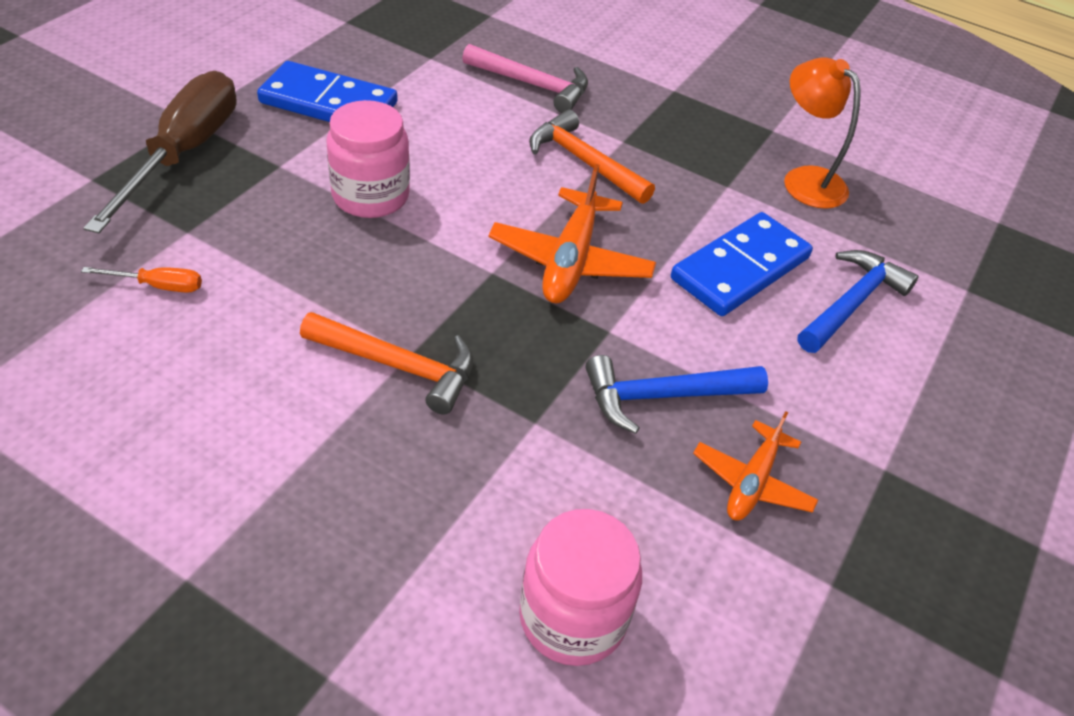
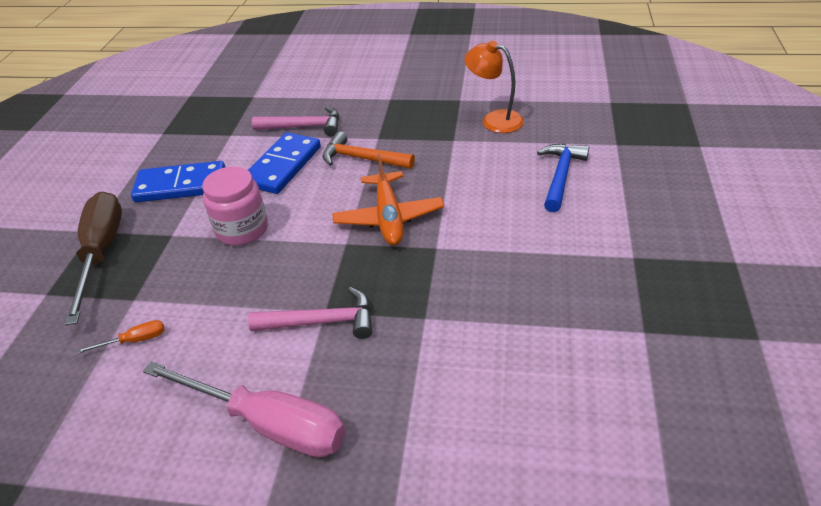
camera: 15 degrees left, 5 degrees down
(254, 469) = (268, 423): none -> pink screwdriver
(398, 366) = (322, 322): orange hammer -> pink hammer
(572, 617) = (515, 418): pink jar -> none
(663, 396) = (489, 271): blue hammer -> none
(740, 269) = (489, 182): blue domino -> blue domino (283, 166)
(752, 482) = (568, 296): orange plane -> none

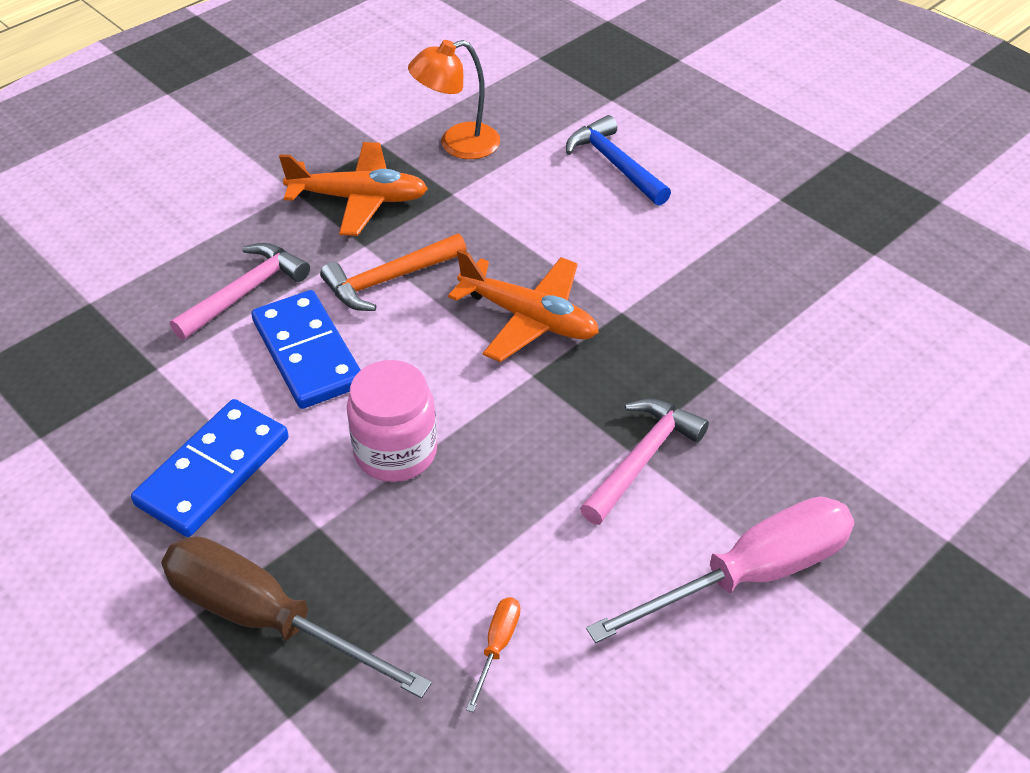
camera: 55 degrees left, 5 degrees up
(409, 117) = (359, 198): none -> orange plane

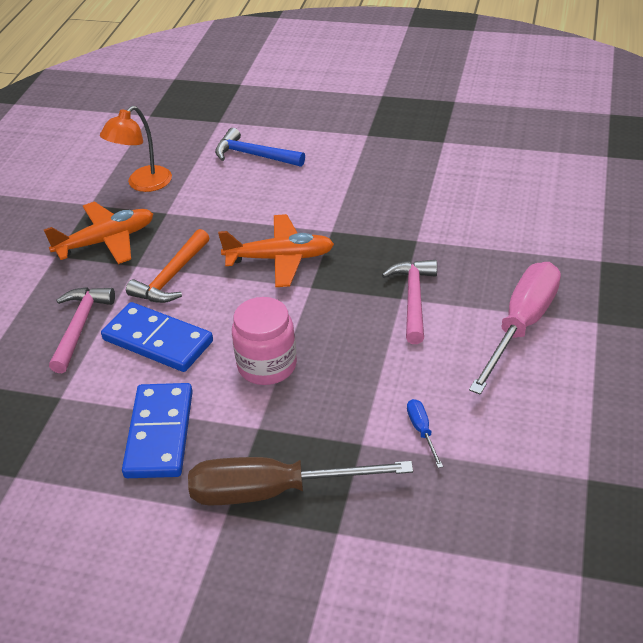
camera: 30 degrees left, 5 degrees down
(497, 646) = (422, 431): orange screwdriver -> blue screwdriver

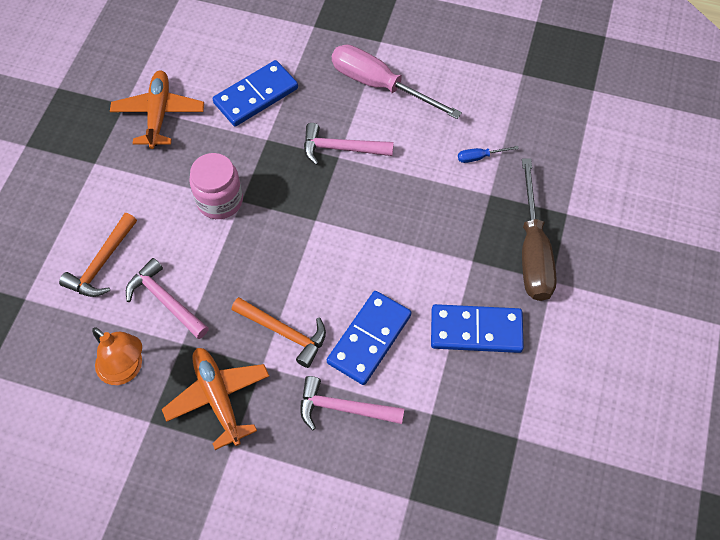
camera: 90 degrees left, 20 degrees up
(213, 197) = (165, 300): none -> pink hammer
(254, 155) = (102, 263): blue hammer -> orange hammer
(267, 365) = (407, 254): pink jar -> pink jar (220, 200)
(280, 258) = (273, 242): orange plane -> orange plane (158, 114)
(477, 226) = (256, 96): none -> blue domino

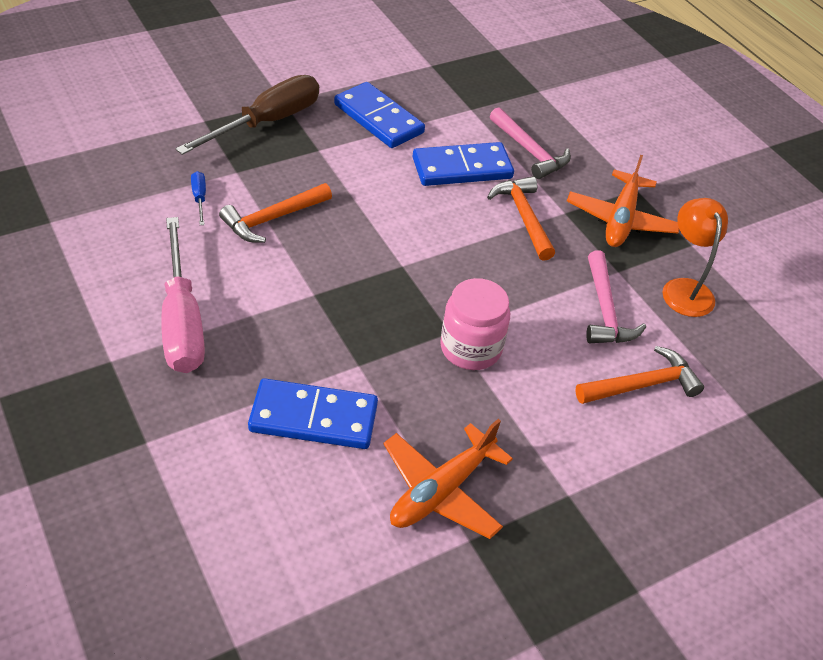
camera: 140 degrees left, 15 degrees down
(341, 148) = (301, 298): pink hammer -> none
(423, 182) = (273, 219): none -> orange hammer
(479, 157) = (199, 198): blue screwdriver -> blue screwdriver turned 135 degrees counterclockwise

